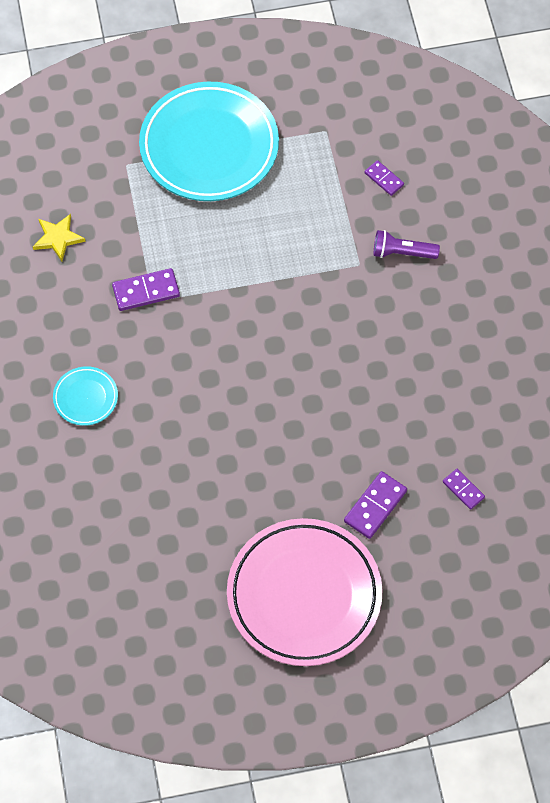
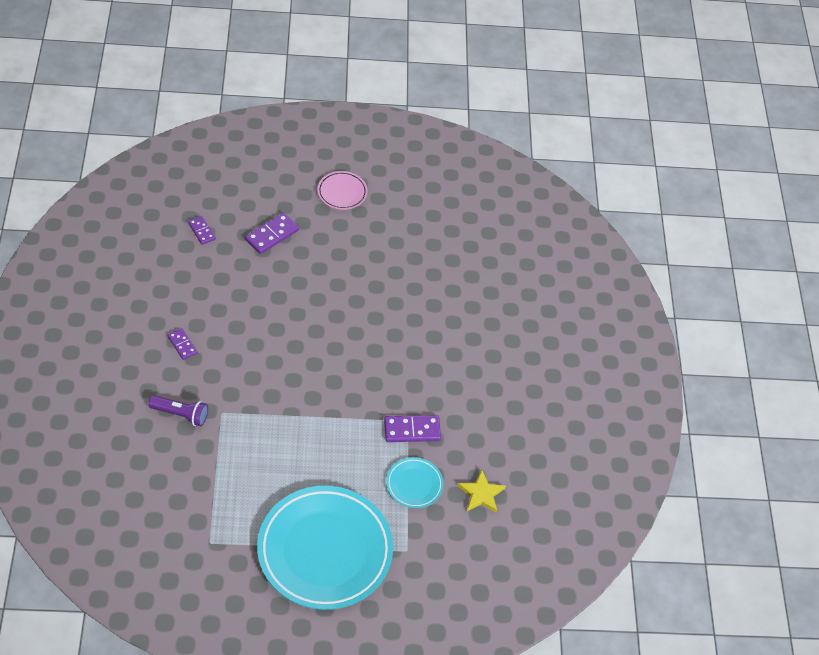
camera: 175 degrees left, 10 degrees down
(85, 398) = (478, 357): turquoise plate -> turquoise plate (414, 484)
(304, 595) = (342, 192): pink plate -> pink plate, size x0.44
(384, 179) = (172, 483): purple domino -> purple domino (182, 345)

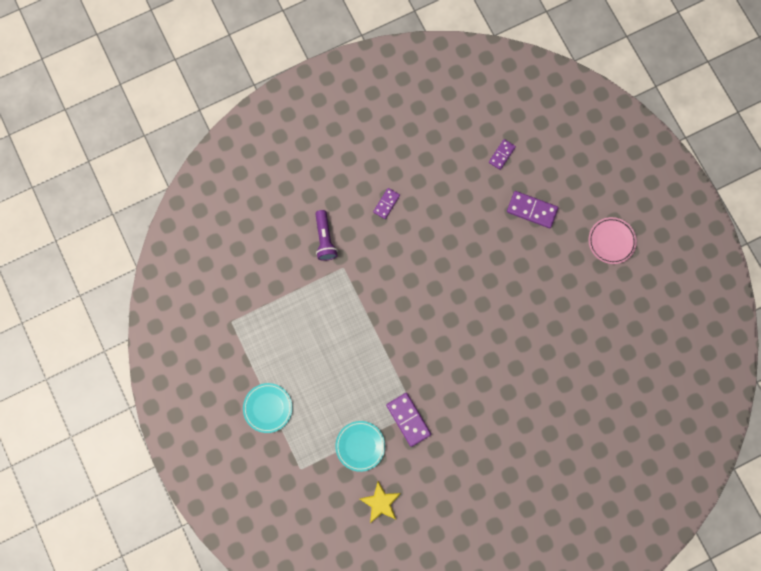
camera: 70 degrees right, 25 degrees up
(325, 551) = (268, 408): turquoise plate -> turquoise plate, size x0.44

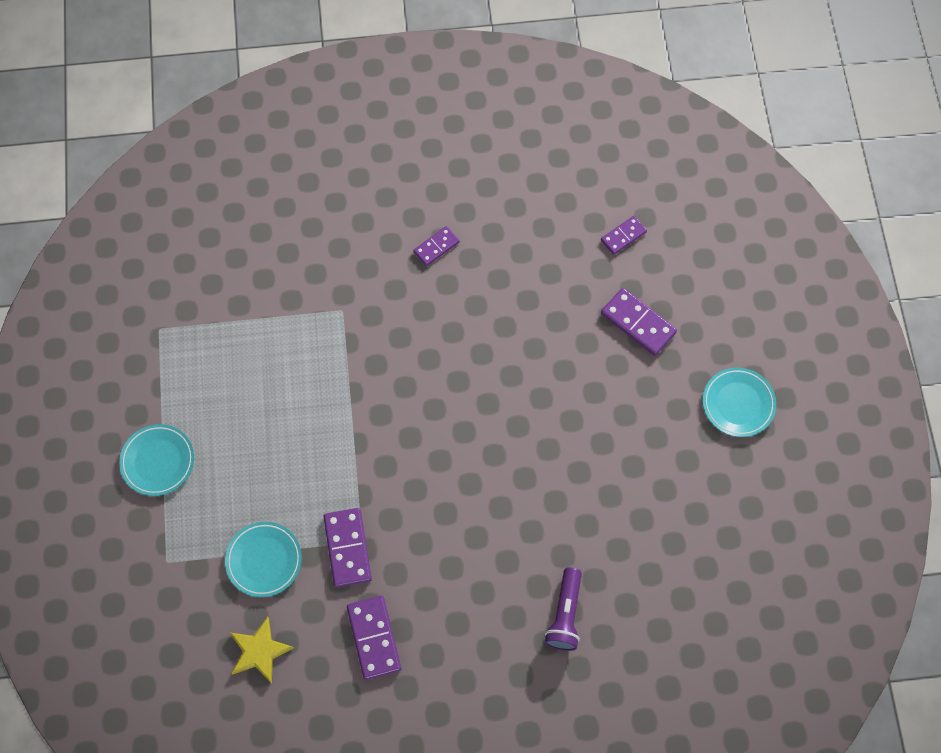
camera: 20 degrees right, 10 degrees down
(325, 239) = (332, 265): purple flashlight -> purple flashlight (565, 615)
(446, 468) = (374, 638): none -> purple domino
(611, 241) = (738, 404): pink plate -> turquoise plate

